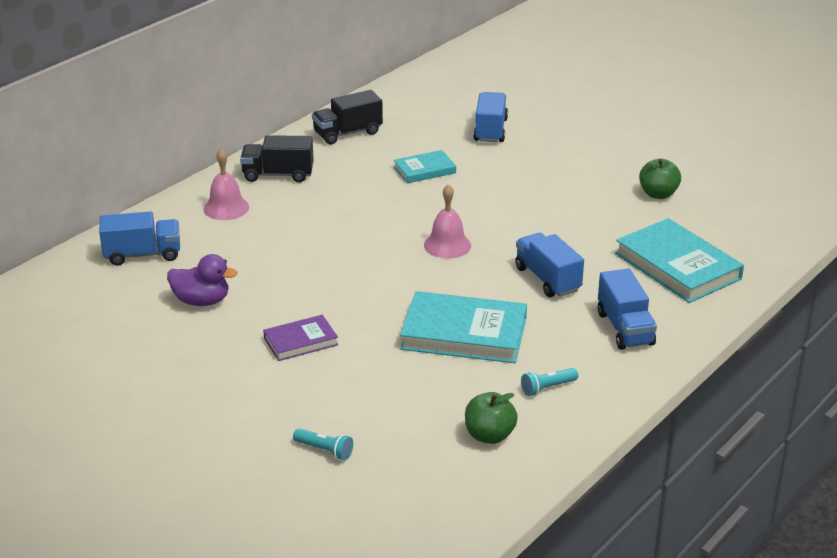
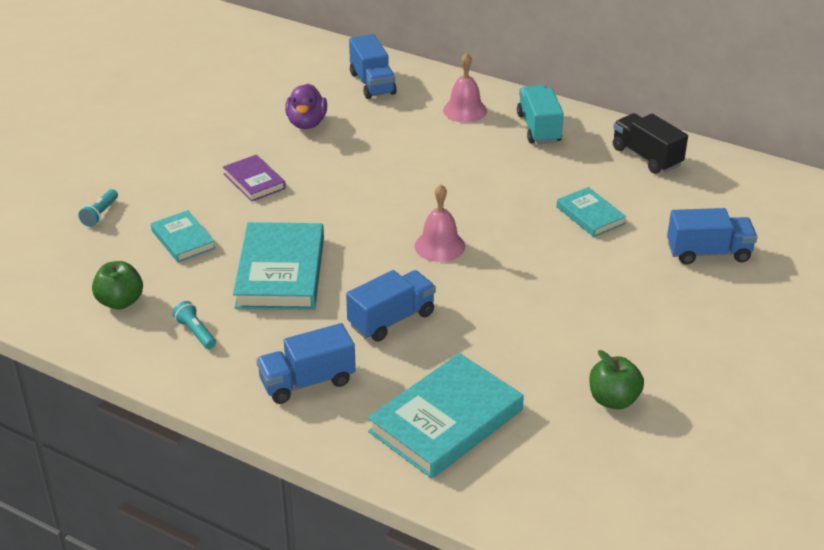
camera: 80 degrees right, 5 degrees up
(278, 175) = (538, 128): black truck -> turquoise truck
(392, 392) = (183, 240): none -> turquoise book

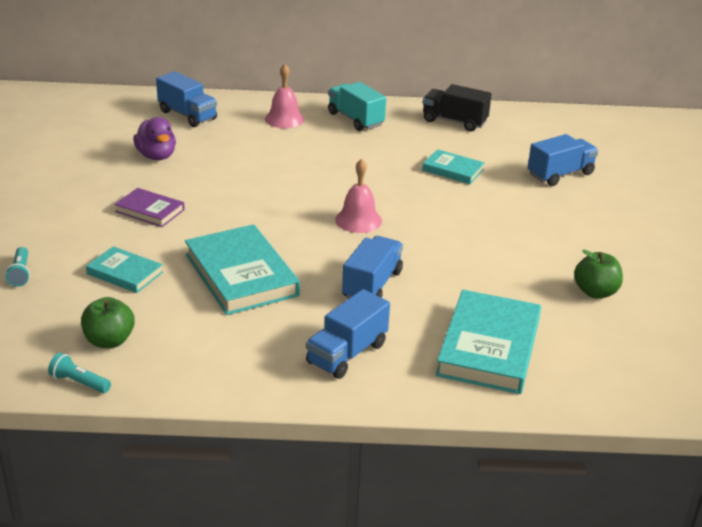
camera: 30 degrees left, 5 degrees down
(196, 332) = (208, 345): turquoise flashlight -> turquoise flashlight (79, 382)

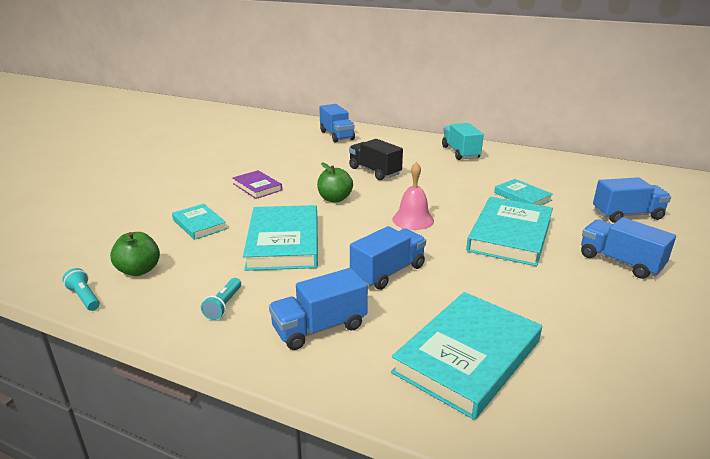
camera: 25 degrees right, 5 degrees down
(20, 273) = (131, 211): turquoise flashlight -> turquoise flashlight (223, 305)
(156, 156) = (294, 155): purple duck -> none
(284, 119) = (405, 146): pink bell -> none
(454, 121) = (544, 164): black truck -> black truck (374, 171)
(463, 219) = (510, 235): none -> turquoise book
(572, 229) = (620, 262): none -> blue truck
(595, 292) = (620, 327): green apple -> green apple (335, 199)

